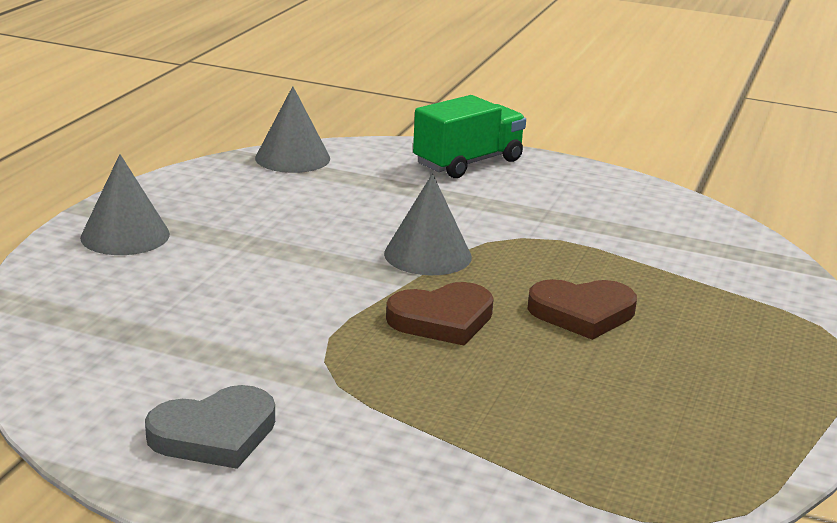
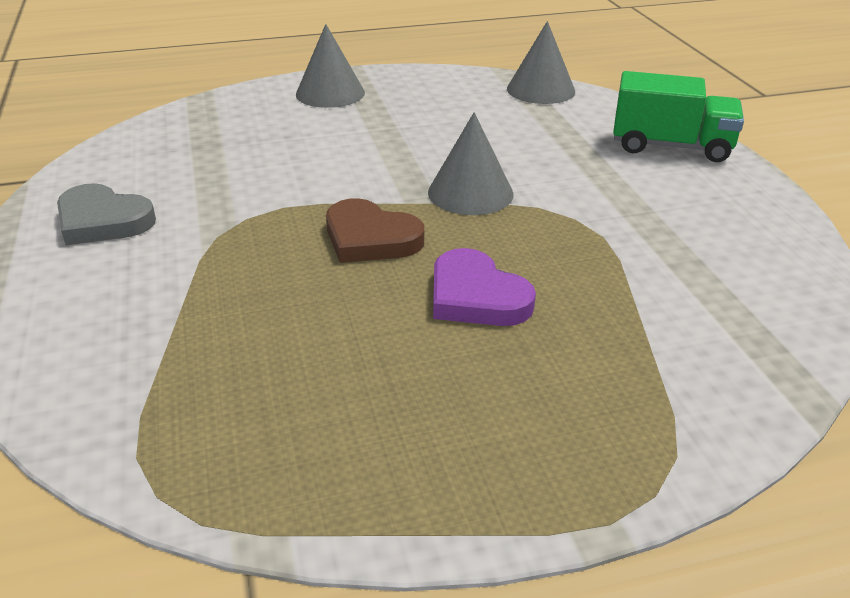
camera: 55 degrees right, 10 degrees up
(582, 313) = (476, 296): brown heart -> purple heart

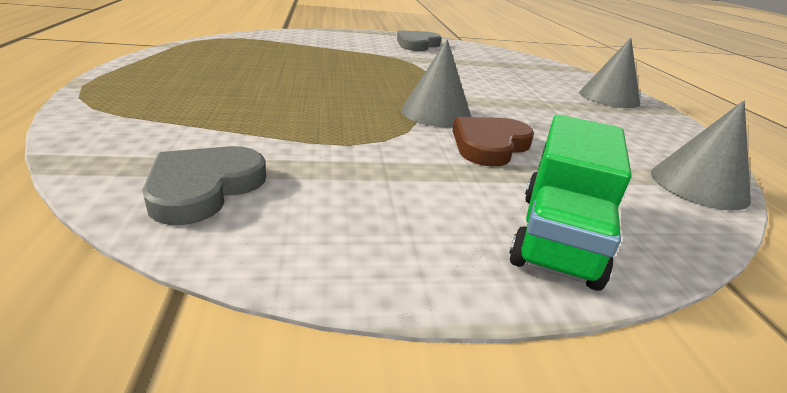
camera: 95 degrees right, 5 degrees down
(370, 238) = (380, 81): brown heart -> brown heart (489, 145)
(476, 296) = (297, 93): purple heart -> none
(760, 293) = (204, 188): none -> grey heart

